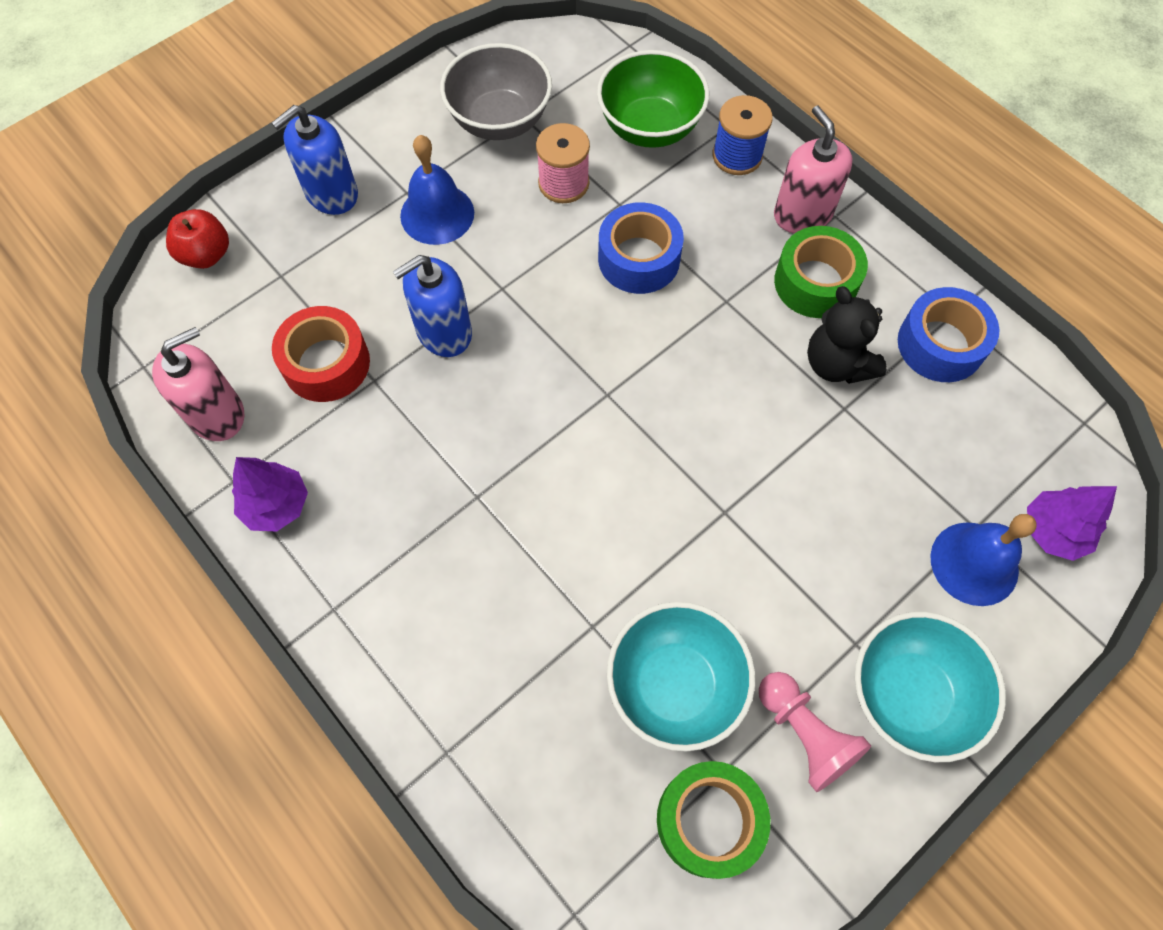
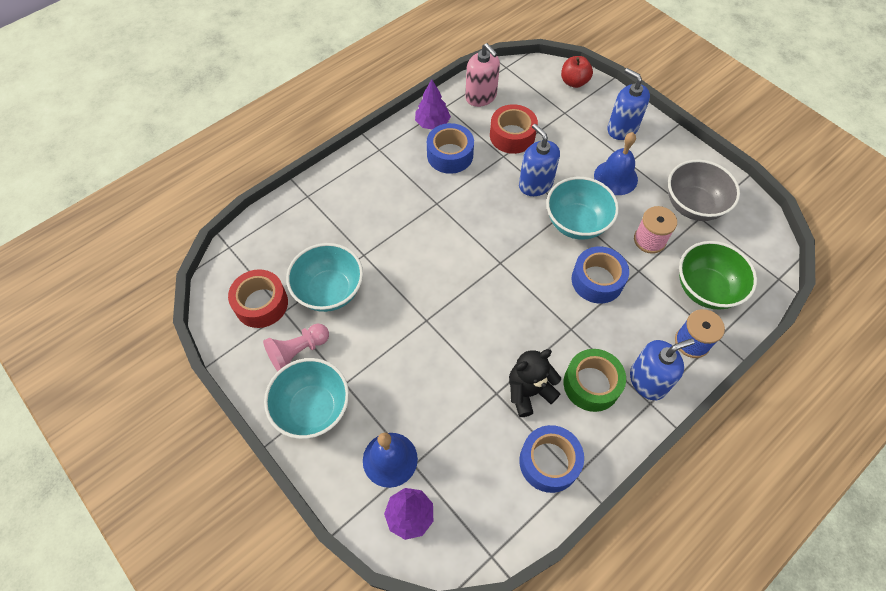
camera: 90 degrees right, 5 degrees down
(362, 472) = (450, 155): none -> blue tape
(529, 277) = (576, 223): none -> turquoise bowl
(709, 820) = (261, 304): green tape -> red tape
(802, 214) = (648, 381): pink soap dispenser -> blue soap dispenser

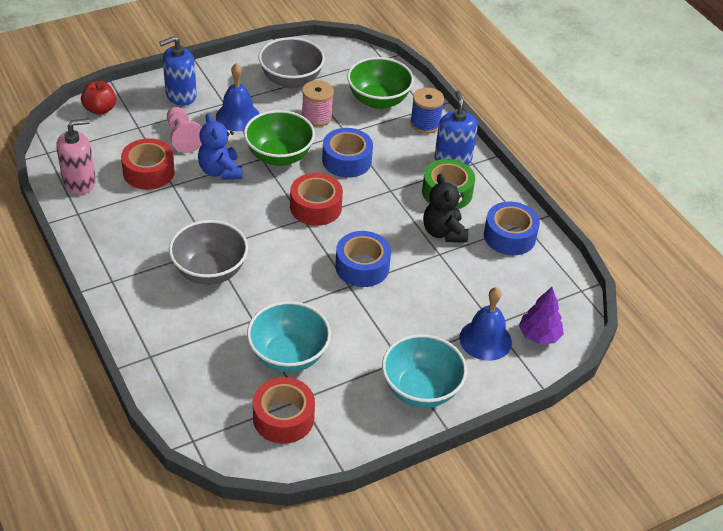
camera: 80 degrees left, 15 degrees down
(298, 352) = (353, 393): pink pawn -> pink pawn (183, 137)
(410, 209) = (210, 271): none -> grey bowl
(432, 123) = (97, 229): purple tree -> none
(450, 155) = (150, 225): blue tape -> blue tape (362, 267)
(519, 269) = (316, 207): none -> red tape
(535, 184) = (220, 171): blue soap dispenser -> blue teddy bear
(576, 223) = (279, 156): turquoise bowl -> green bowl

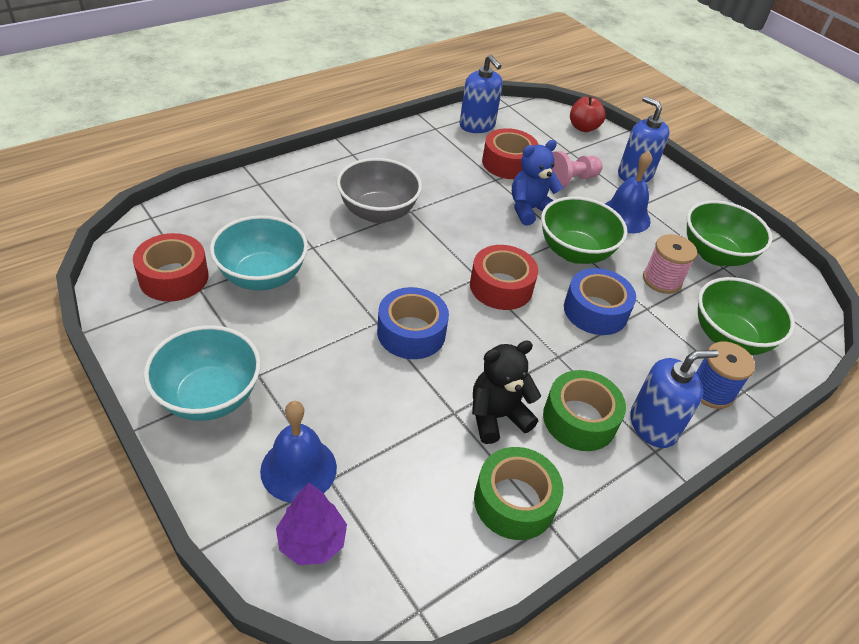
camera: 80 degrees right, 0 degrees up
(79, 182) = (477, 125): pink soap dispenser -> blue soap dispenser
(291, 80) = (715, 254): grey bowl -> green bowl
(509, 236) = (514, 501): blue tape -> green tape

